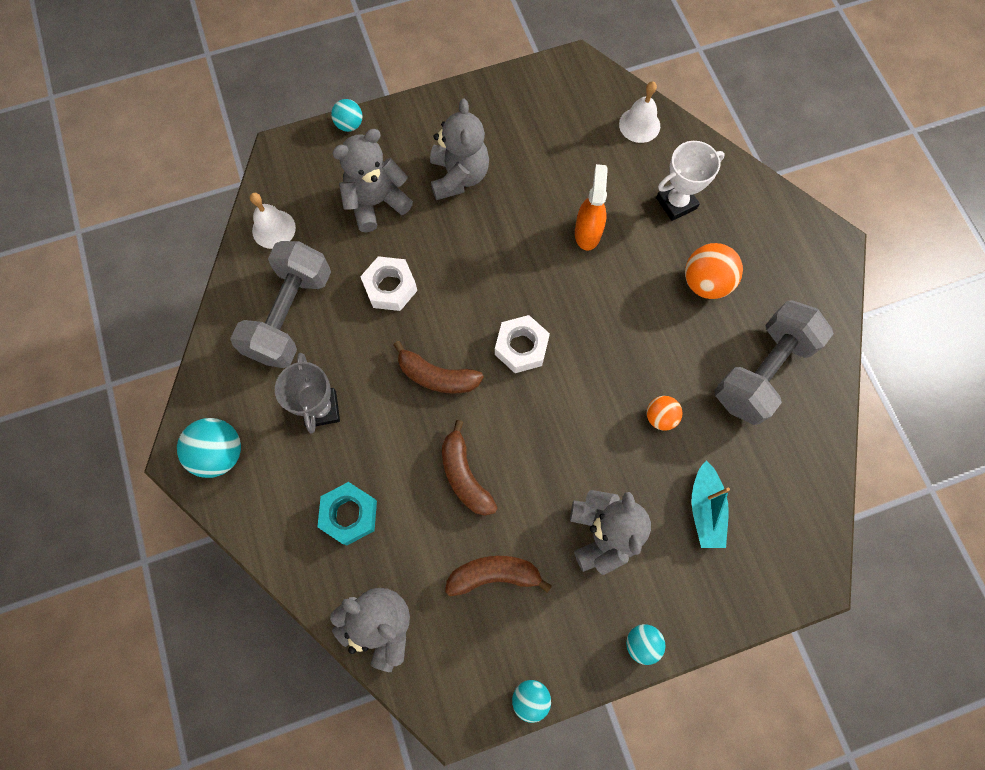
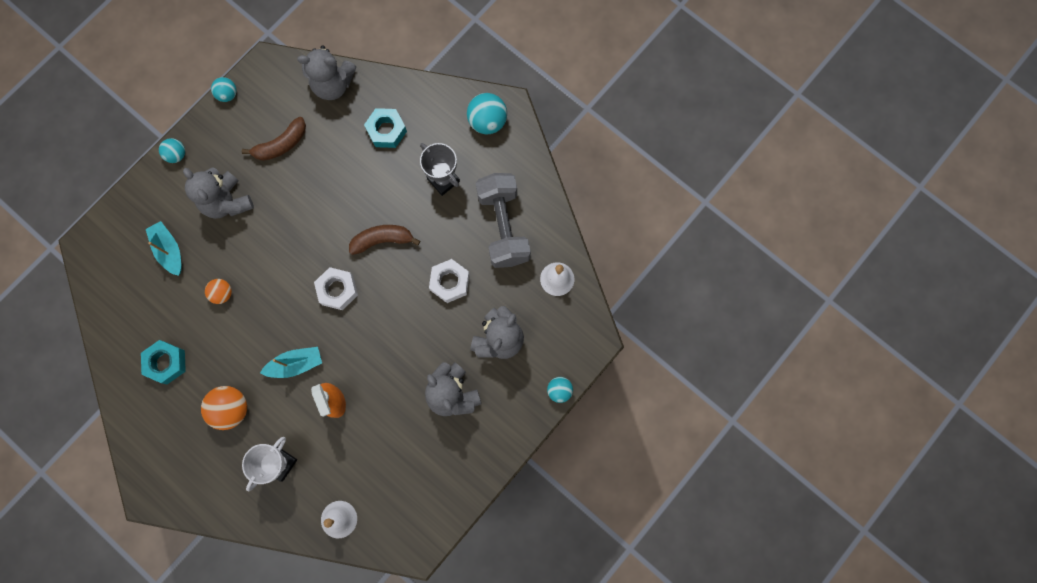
camera: 150 degrees right, 5 degrees up
(464, 475) = (330, 190): brown banana -> none
(611, 292) = (295, 364): none -> turquoise boat
(761, 371) = (166, 363): grey dumbbell -> turquoise nut

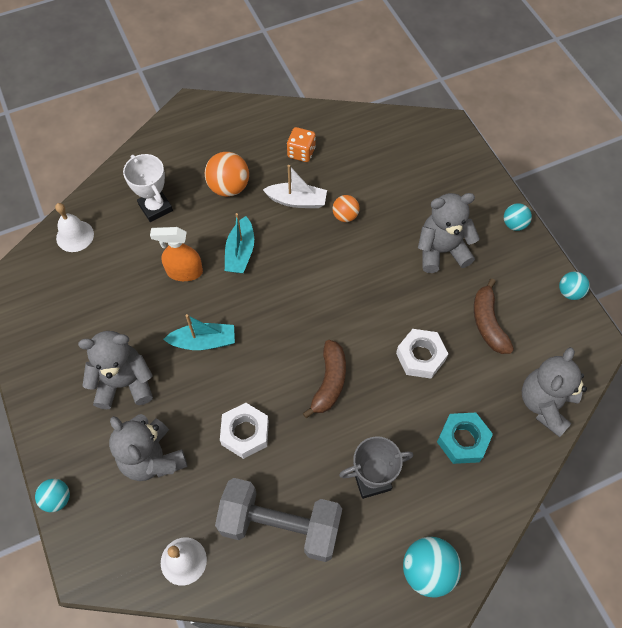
camera: 115 degrees right, 15 degrees down
(166, 363) = (301, 152): turquoise nut -> orange dice
(169, 250) = (411, 187): turquoise boat -> turquoise boat (203, 342)
(222, 342) = (297, 201): none -> white boat
(337, 290) = (296, 317): white nut -> white nut (420, 356)

